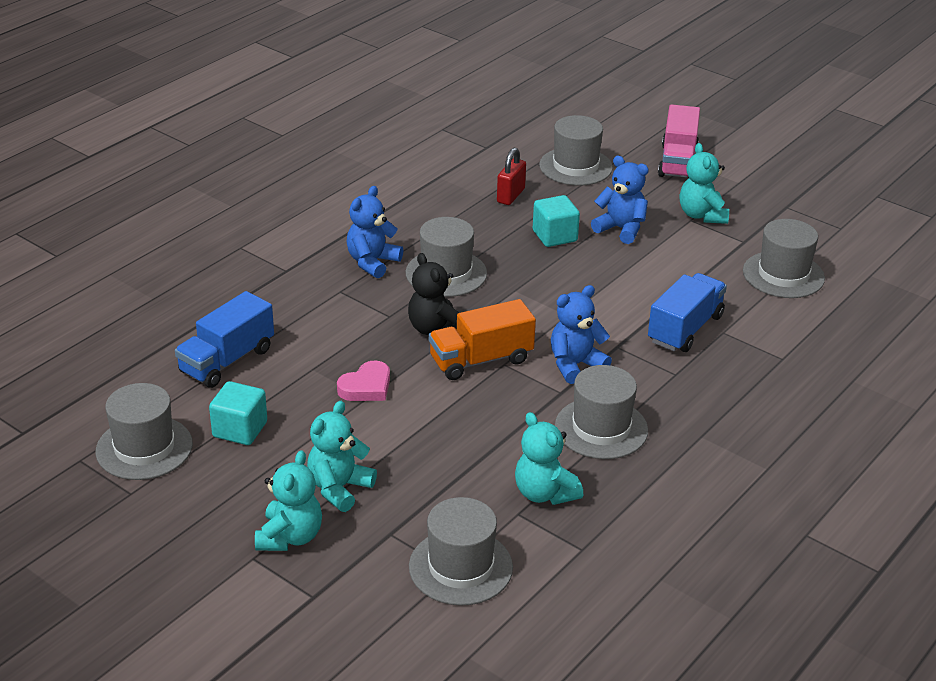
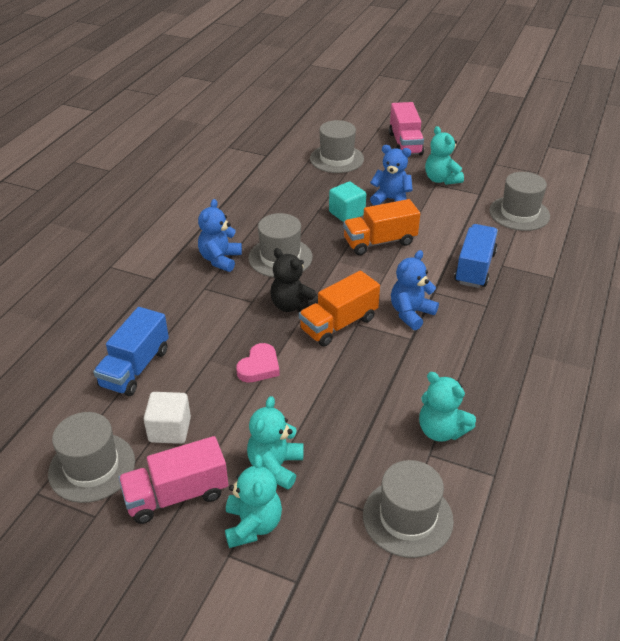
camera: 15 degrees left, 5 degrees up
(222, 492) = (177, 495): none -> pink truck
(240, 429) = (170, 430): turquoise cube -> white cube
(511, 196) = (300, 188): red padlock -> none
(579, 277) = (379, 242): none -> orange truck
(601, 428) = (456, 363): grey hat -> none

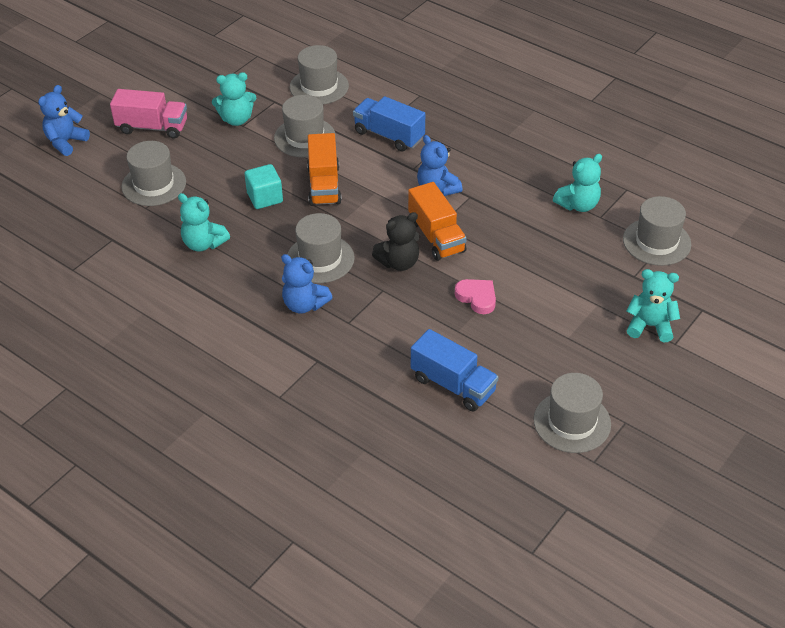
camera: 75 degrees left, 5 degrees up
(170, 430) = (540, 366): white cube -> none
(177, 495) = (613, 368): pink truck -> none
(275, 466) = (595, 304): turquoise teddy bear -> turquoise teddy bear (203, 243)
(391, 200) = (255, 162): blue teddy bear -> blue teddy bear (66, 142)
(440, 219) = (304, 137): none -> grey hat

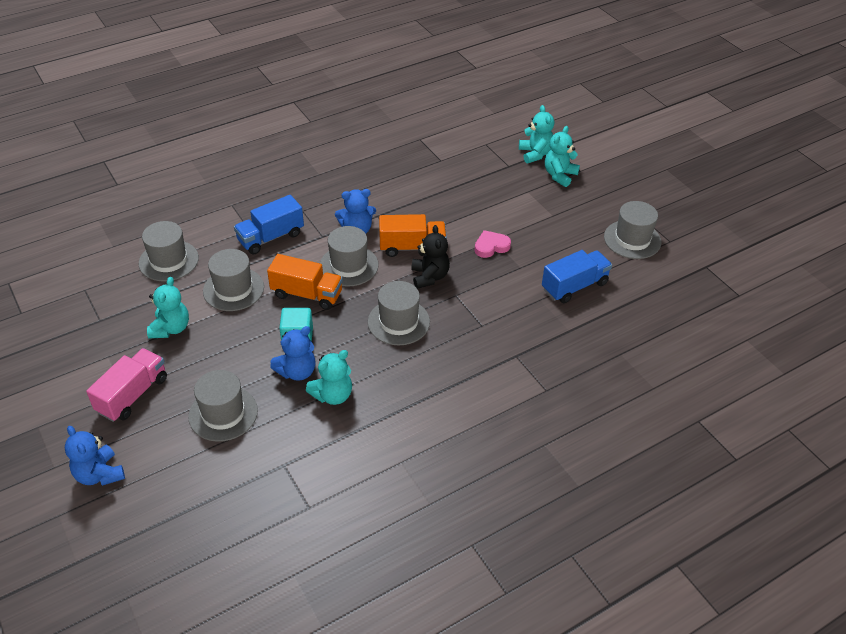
camera: 70 degrees left, 0 degrees up
(304, 304) = (448, 346): blue teddy bear -> blue teddy bear (297, 371)
(578, 205) = (422, 166): turquoise teddy bear -> turquoise teddy bear (535, 154)
(656, 242) = (481, 144): grey hat -> grey hat (349, 265)

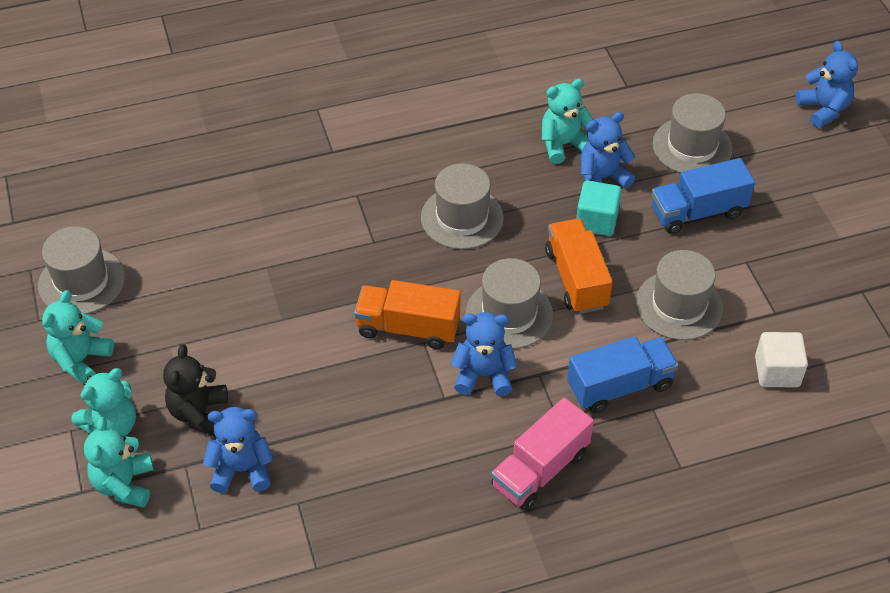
camera: 165 degrees left, 5 degrees up
(132, 395) = (800, 185): pink truck -> pink truck (540, 470)
(168, 261) = (777, 371): grey hat -> white cube
(171, 328) = (763, 261): turquoise teddy bear -> turquoise teddy bear (81, 360)
(307, 294) = (576, 279): orange truck -> orange truck turned 45 degrees clockwise
(429, 277) = (399, 275): black teddy bear -> black teddy bear (199, 413)
(477, 168) = (242, 470): none -> blue teddy bear
(491, 246) = (292, 308): pink heart -> none
(574, 286) = (209, 225): blue truck -> blue truck (698, 212)

